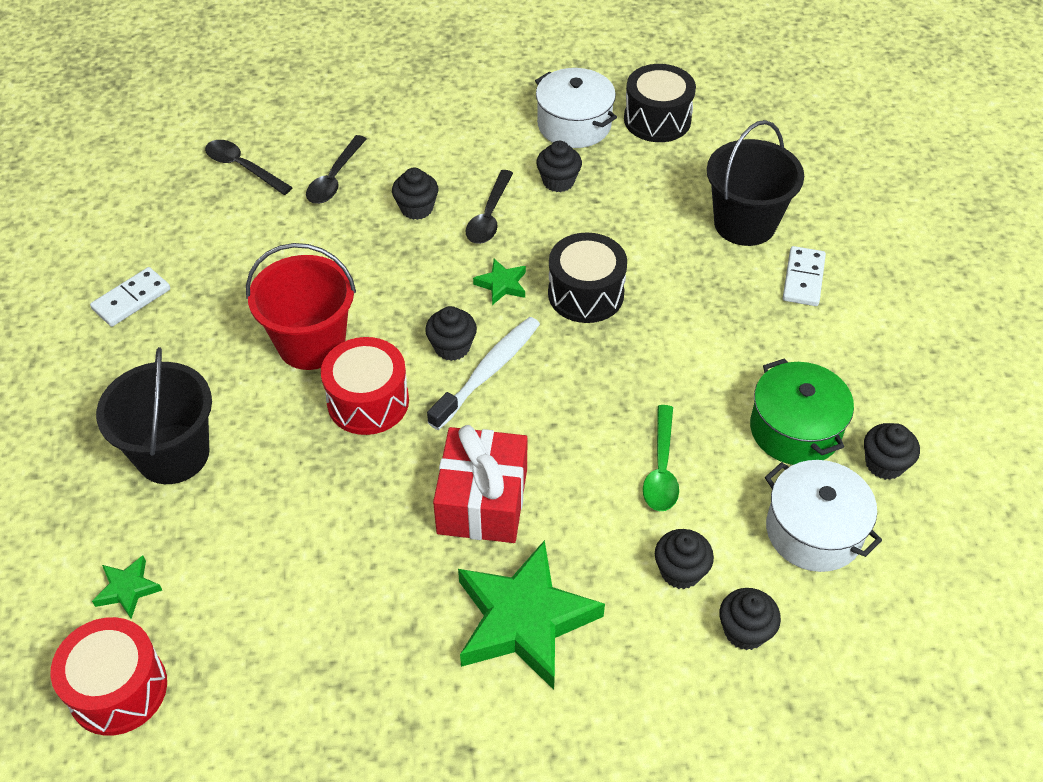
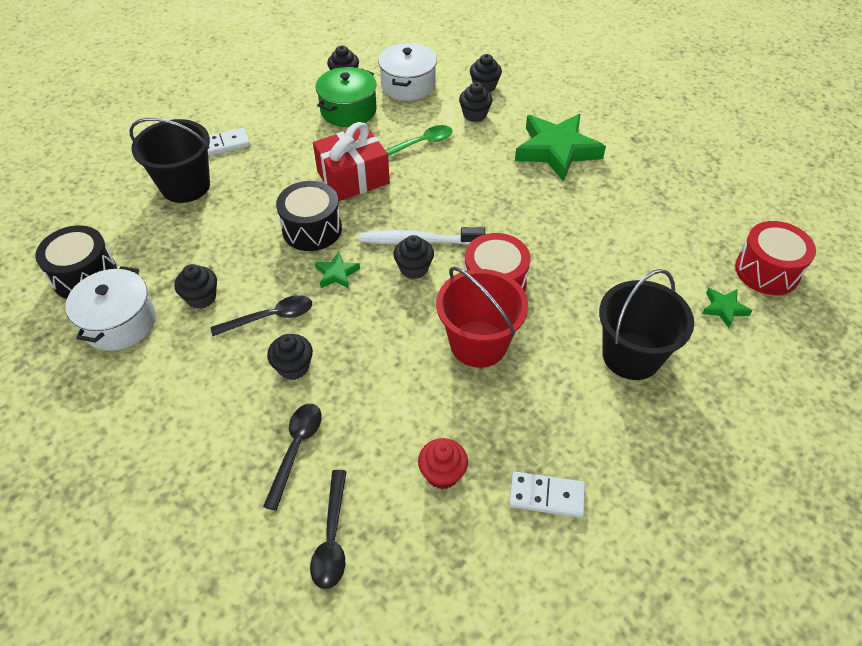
camera: 125 degrees left, 0 degrees up
(220, 249) = (442, 473): none -> red cupcake
(334, 178) = (296, 449): black spoon -> black spoon turned 60 degrees counterclockwise
(482, 501) = (509, 197): red gift -> red gift (353, 177)

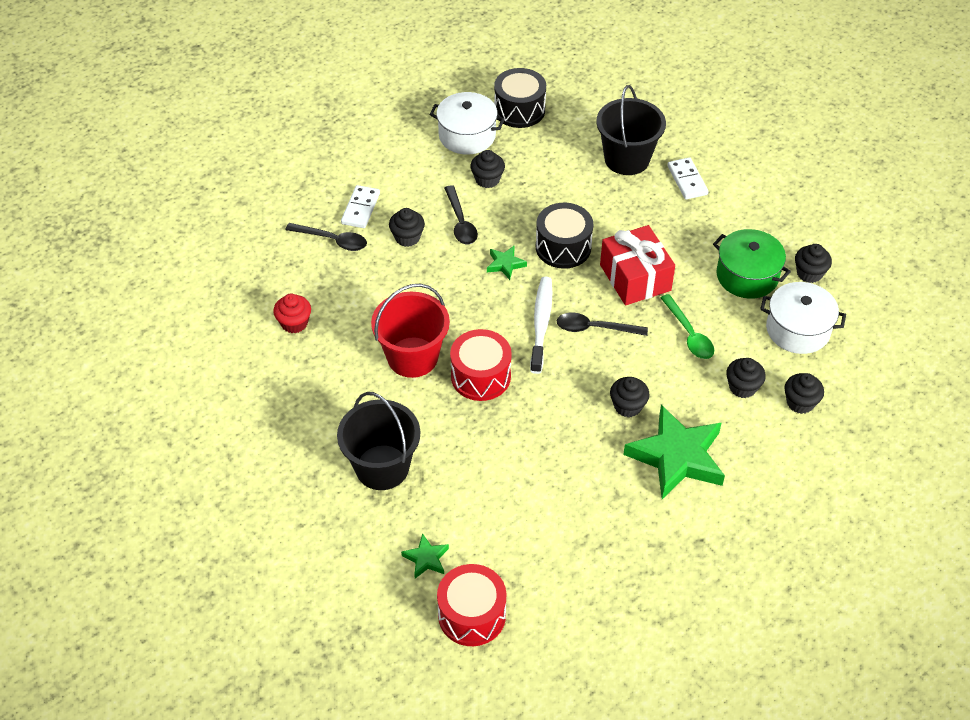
camera: 95 degrees right, 0 degrees up
(332, 538) = (259, 260): black spoon -> black spoon (595, 328)
(414, 268) = (506, 318): black cupcake -> black cupcake (627, 406)
(546, 496) = (262, 384): white domino -> white domino (361, 208)

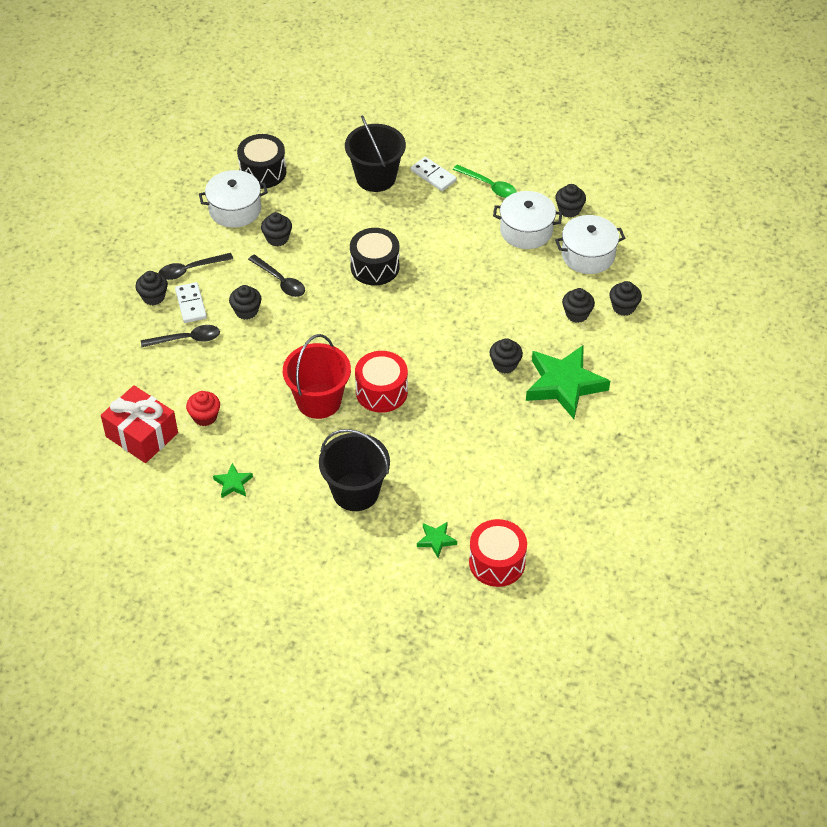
camera: 30 degrees left, 0 degrees up
(332, 187) = (153, 297): none -> black cupcake
(505, 264) = (339, 299): green star -> green star (233, 483)
(541, 323) = (399, 332): white toothbrush -> none
(595, 328) = (441, 318): black spoon -> black spoon (190, 270)
(635, 277) = (445, 267): red gift -> red gift (142, 435)
(689, 334) = (513, 292): green spoon -> green spoon (489, 186)
(747, 276) = (526, 231): green pot -> white pot

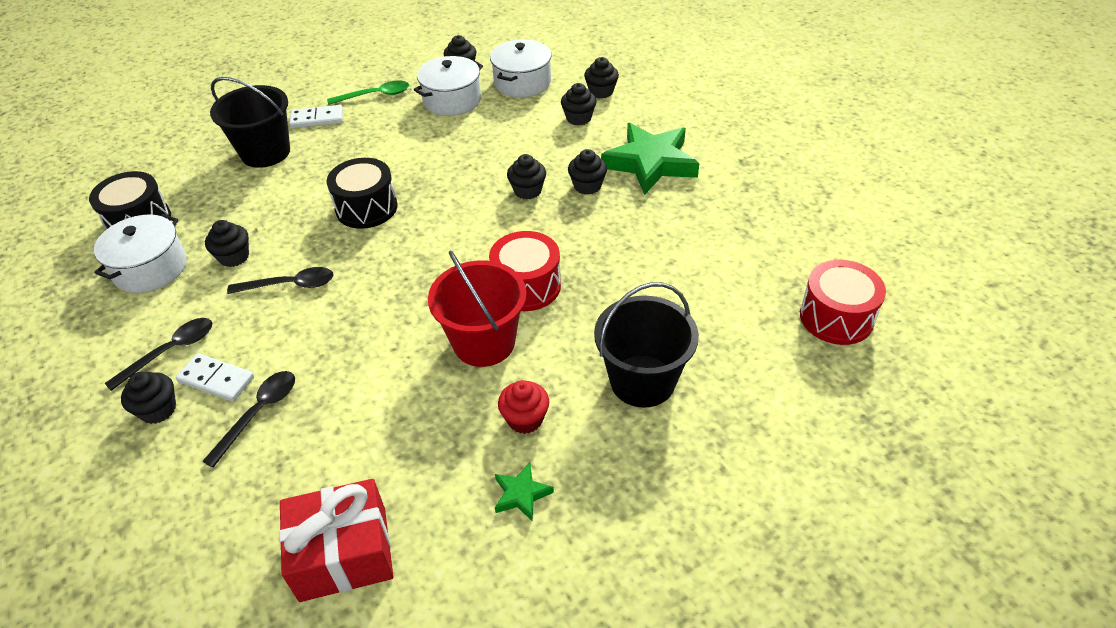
camera: 50 degrees left, 5 degrees down
(190, 270) = (170, 351): black spoon -> black spoon turned 150 degrees counterclockwise
(205, 417) = (391, 464): red cupcake -> red cupcake (525, 419)
(246, 311) = (291, 335): black cupcake -> black cupcake (527, 191)
(436, 540) = (768, 349): green star -> none

